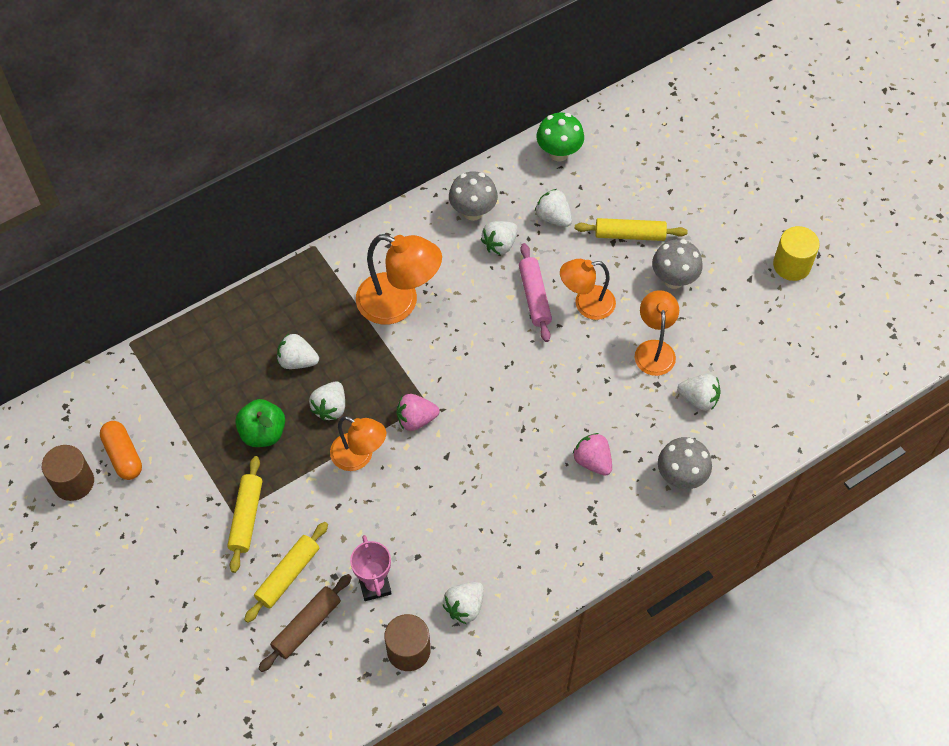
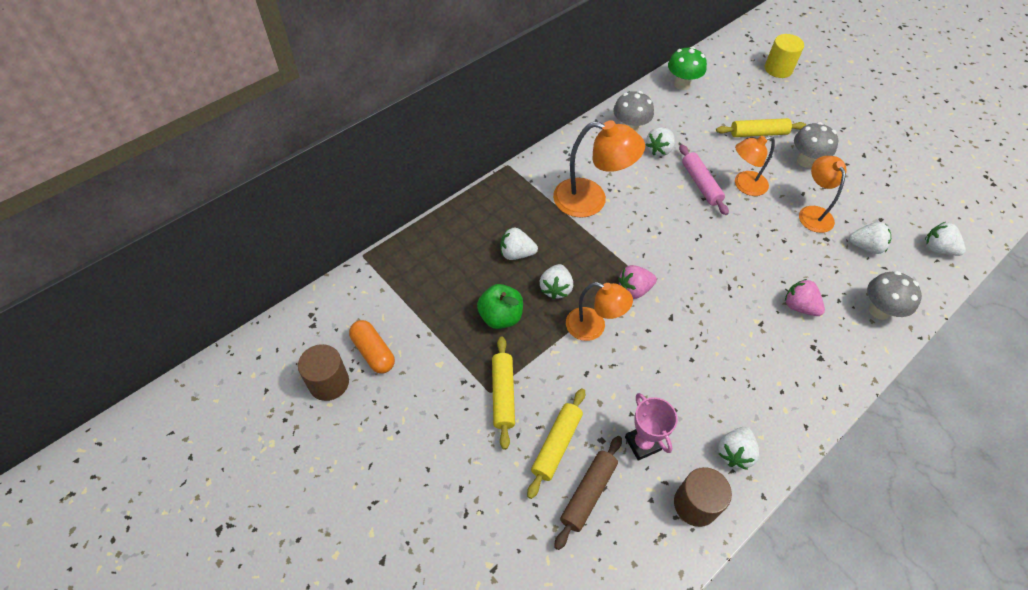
camera: 10 degrees left, 5 degrees down
(553, 217) = (694, 127): white strawberry -> white strawberry (937, 249)
(791, 265) = (891, 142): yellow cylinder -> yellow cylinder (778, 69)

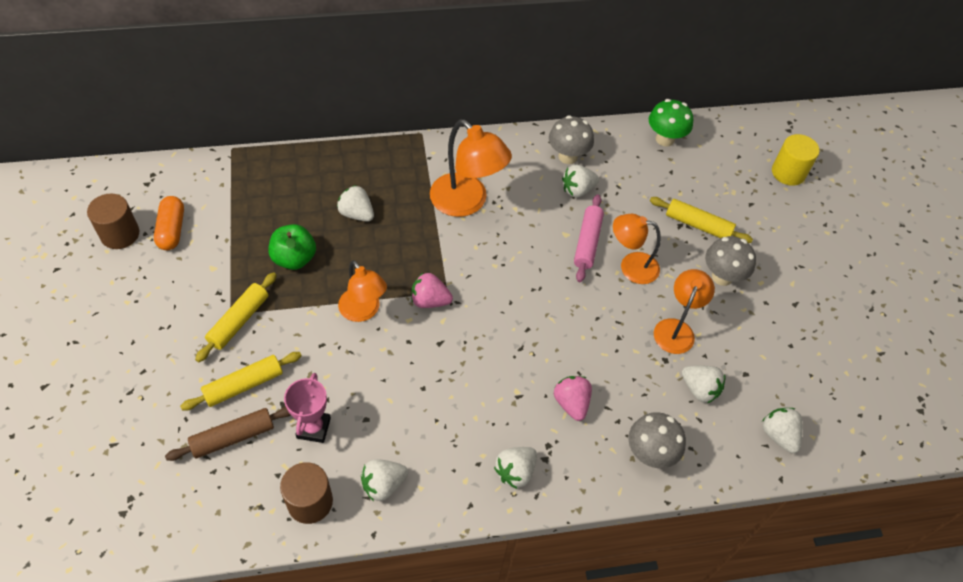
camera: 30 degrees right, 0 degrees up
(556, 288) = (362, 261): white strawberry -> white strawberry (515, 472)

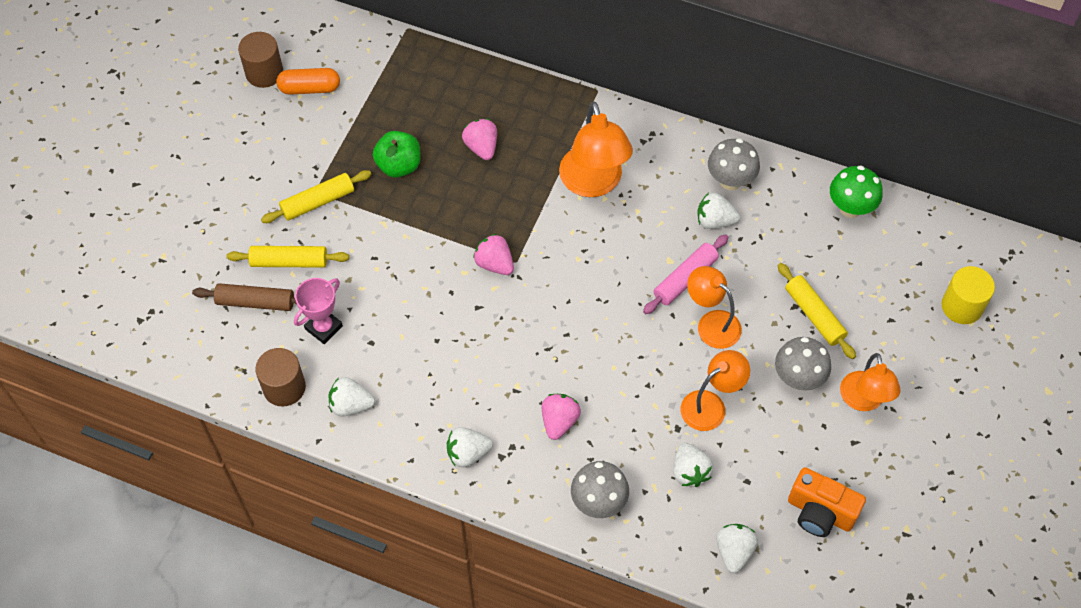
camera: 35 degrees right, 5 degrees up
(172, 230) = (309, 88): orange capsule -> orange capsule turned 60 degrees clockwise
(356, 214) = (481, 147): white strawberry -> pink strawberry
(363, 311) = (429, 245): orange lamp -> orange lamp (863, 400)
(813, 369) = (820, 512): none -> orange camera

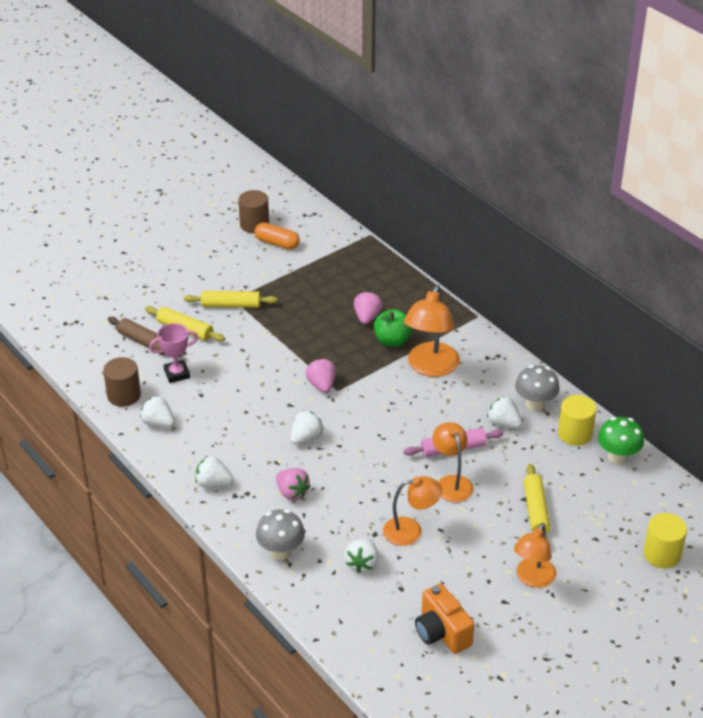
camera: 30 degrees right, 20 degrees down
(399, 165) = (301, 306): green apple -> green apple (392, 341)
(559, 421) = (292, 493): pink strawberry -> pink strawberry turned 90 degrees clockwise
(734, 551) = (356, 626): white strawberry -> white strawberry (306, 438)
(792, 199) = (575, 434): none -> yellow cylinder
(798, 378) = (491, 543): grey mushroom -> none

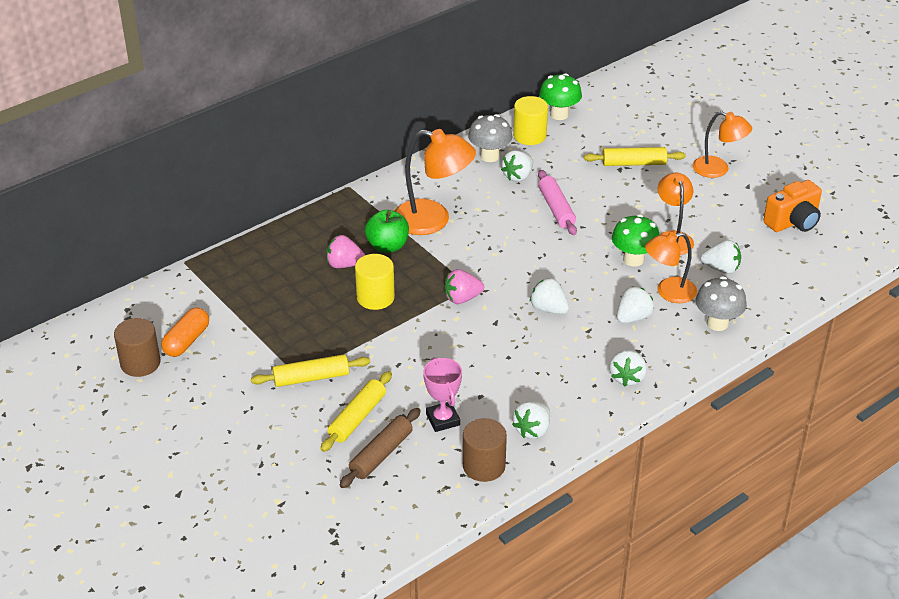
camera: 90 degrees left, 0 degrees up
(231, 305) = (311, 378): yellow rolling pin -> yellow rolling pin turned 75 degrees clockwise
(292, 493) = (633, 317): pink strawberry -> white strawberry
(376, 499) = (633, 259): none -> green mushroom
(451, 482) = (604, 211): orange lamp -> orange lamp (668, 292)
(662, 554) = (675, 101): yellow cylinder -> yellow cylinder (375, 297)

